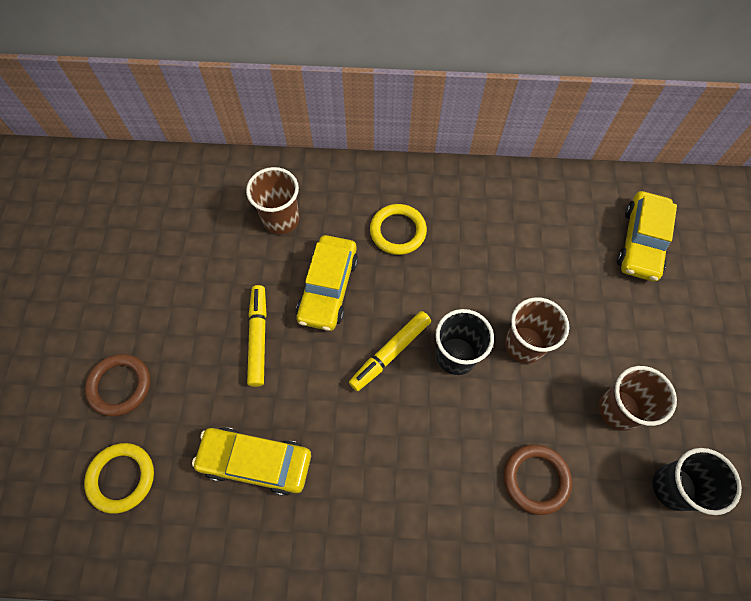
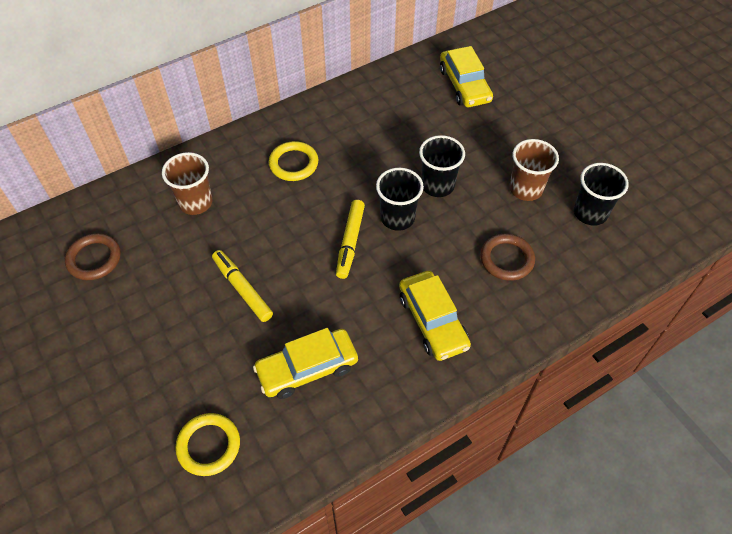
camera: 35 degrees left, 10 degrees down
(120, 386) = (154, 387): brown ring -> brown ring (94, 259)
(328, 288) = (270, 227): yellow car -> yellow car (432, 321)
(524, 344) = (437, 185): brown cup -> black cup

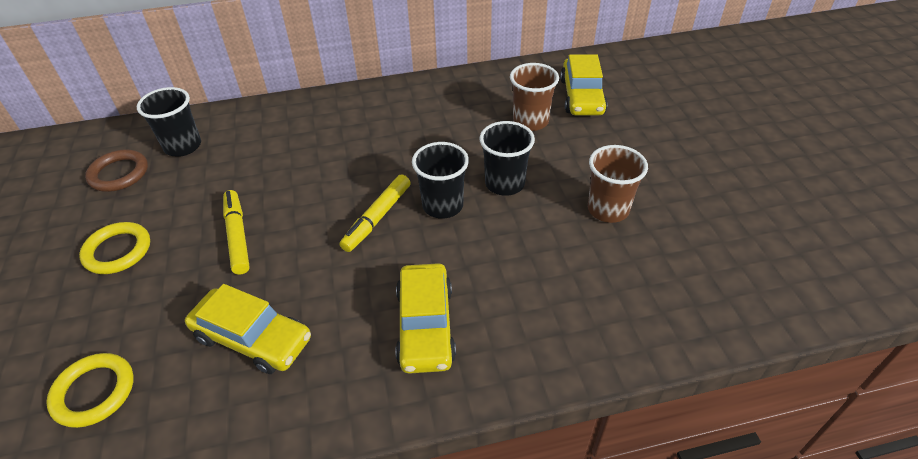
camera: 20 degrees right, 10 degrees down
(195, 202) = (245, 146): brown cup -> brown cup (530, 121)
(293, 164) = (362, 132): yellow ring -> yellow ring (118, 251)
(307, 368) = (253, 338): yellow car -> yellow car turned 150 degrees counterclockwise
(506, 259) = (550, 279): brown ring -> none
(590, 213) = (680, 253): black cup -> black cup (183, 146)

